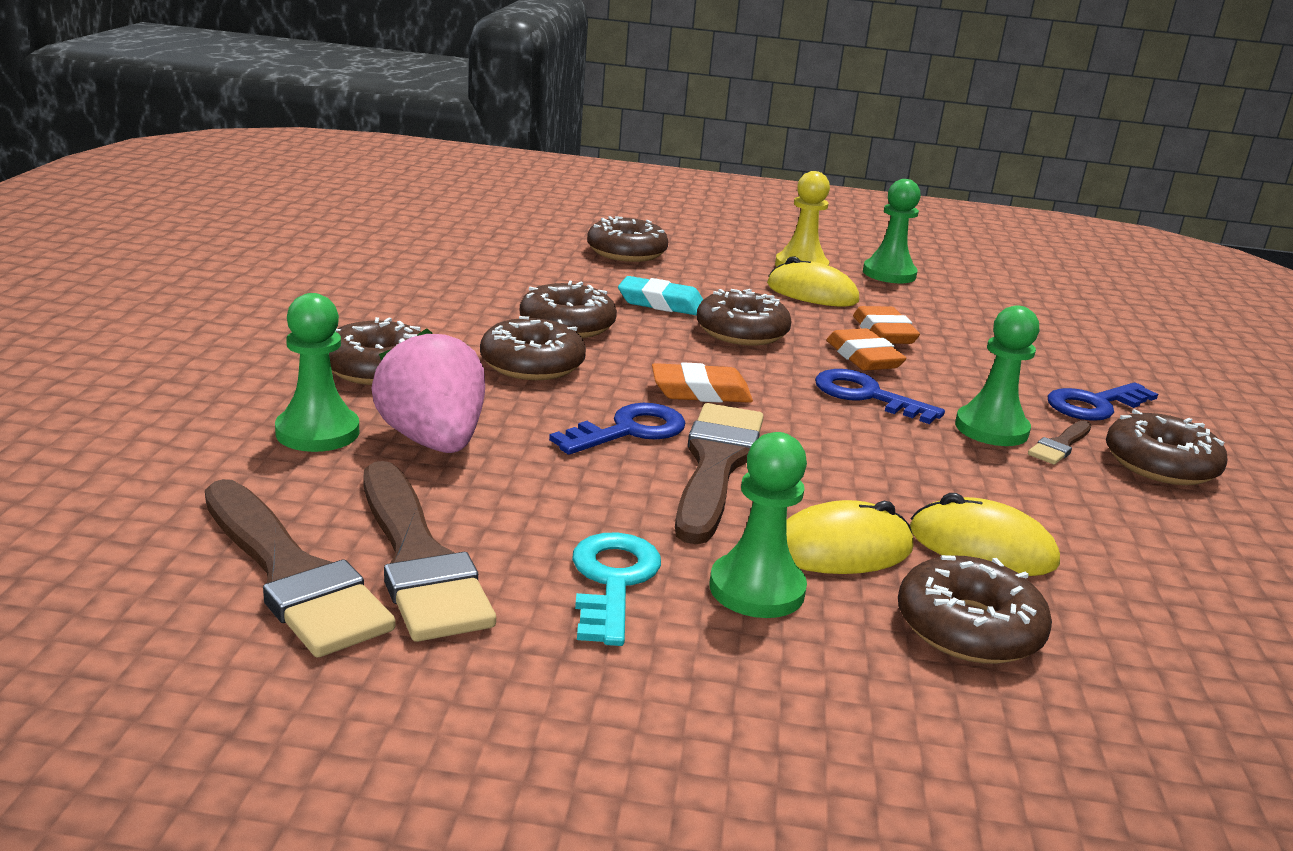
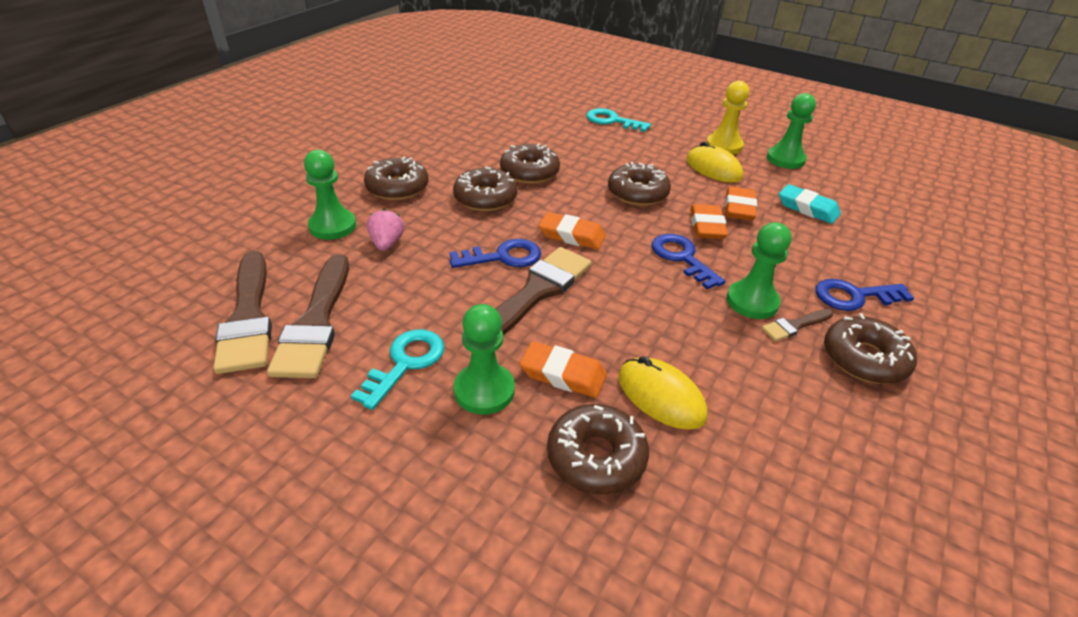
camera: 25 degrees right, 15 degrees up
(433, 441) = (387, 243): pink strawberry -> pink strawberry, size x0.55
(626, 252) = (612, 121): brown donut -> turquoise key
(661, 303) = (602, 163): turquoise eraser -> turquoise eraser (807, 208)
(841, 549) = (563, 374): yellow mouse -> orange eraser

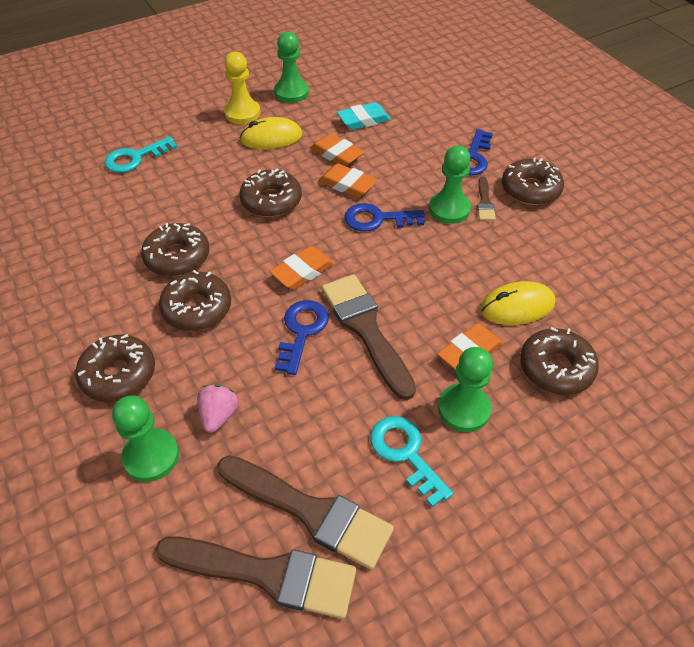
camera: 60 degrees left, 10 degrees up
(387, 243) = (219, 415): pink strawberry -> pink strawberry turned 75 degrees clockwise

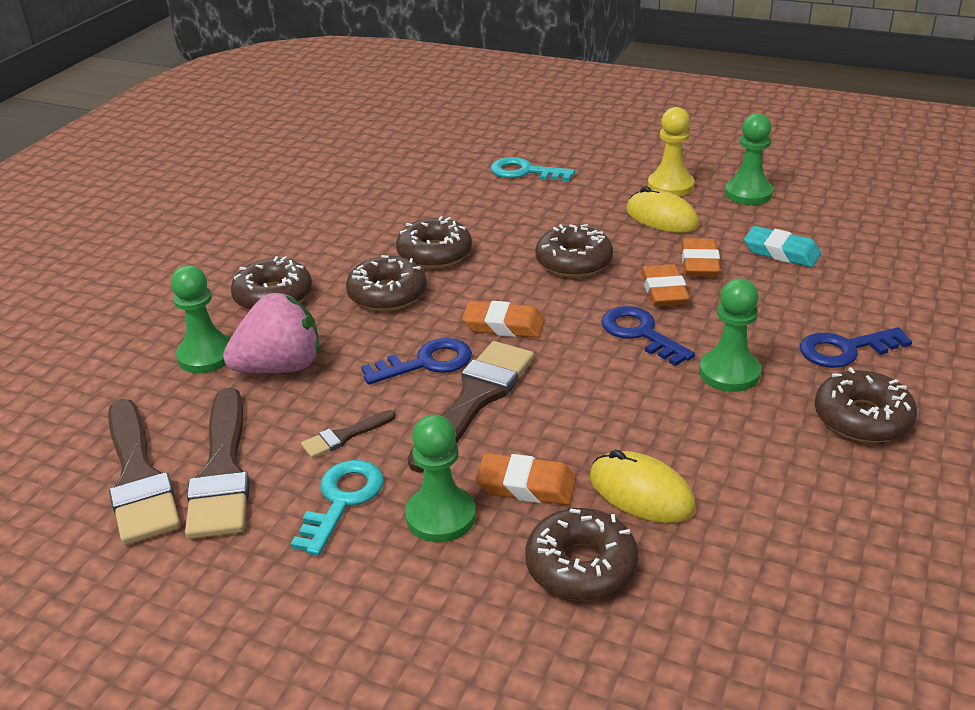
camera: 55 degrees right, 15 degrees down
(219, 415) = (280, 367): pink strawberry -> pink strawberry, size x1.81
(484, 202) = (781, 393): brown brush -> brown brush (345, 436)

